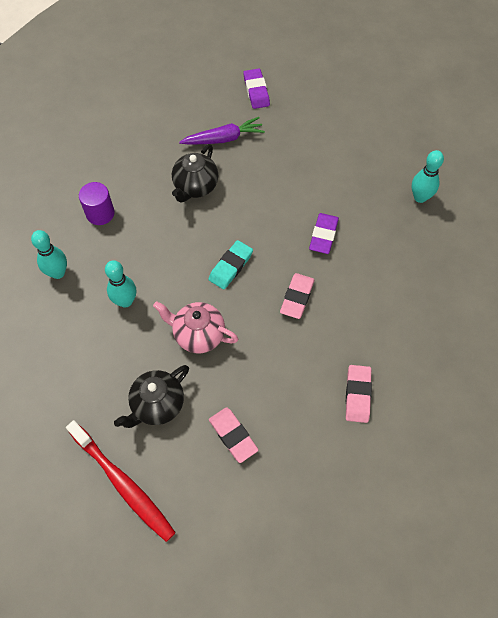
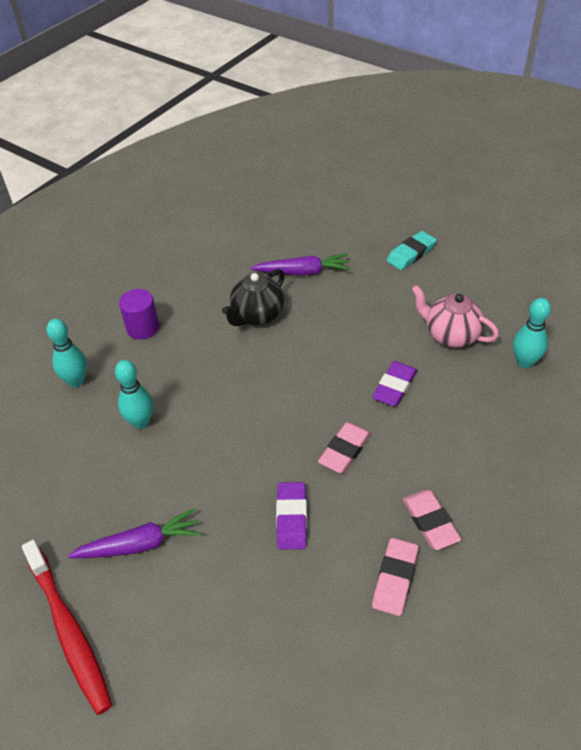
camera: 15 degrees right, 15 degrees down
(157, 405) = (140, 544): black teapot -> purple carrot
(198, 335) = (213, 472): pink teapot -> pink teapot (450, 335)
(231, 266) = (274, 404): turquoise eraser -> turquoise eraser (411, 253)
(233, 435) = (221, 599): pink eraser -> pink eraser (430, 522)
(256, 91) = (352, 231): purple eraser -> purple eraser (291, 518)

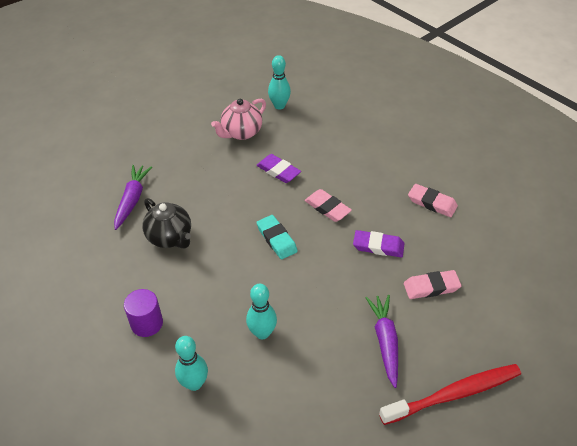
camera: 80 degrees left, 0 degrees up
(411, 253) = (146, 133): turquoise eraser -> turquoise eraser (276, 239)
(430, 522) = (394, 178): pink eraser -> pink eraser (431, 287)

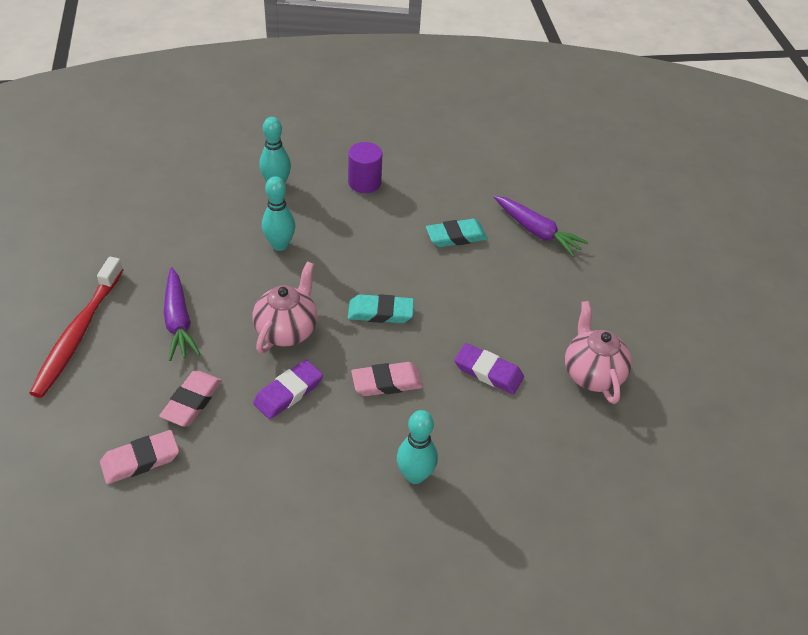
camera: 120 degrees right, 0 degrees up
(170, 237) = (456, 236): black teapot -> turquoise eraser
(278, 171) = (488, 372): purple eraser -> purple eraser turned 45 degrees clockwise
(279, 106) = (627, 447): turquoise bowling pin -> turquoise bowling pin (415, 475)
(335, 277) = (287, 330): none -> pink teapot
(385, 341) = (178, 321): purple carrot -> purple carrot turned 45 degrees clockwise
(432, 203) = (299, 497): pink eraser -> pink eraser (140, 460)

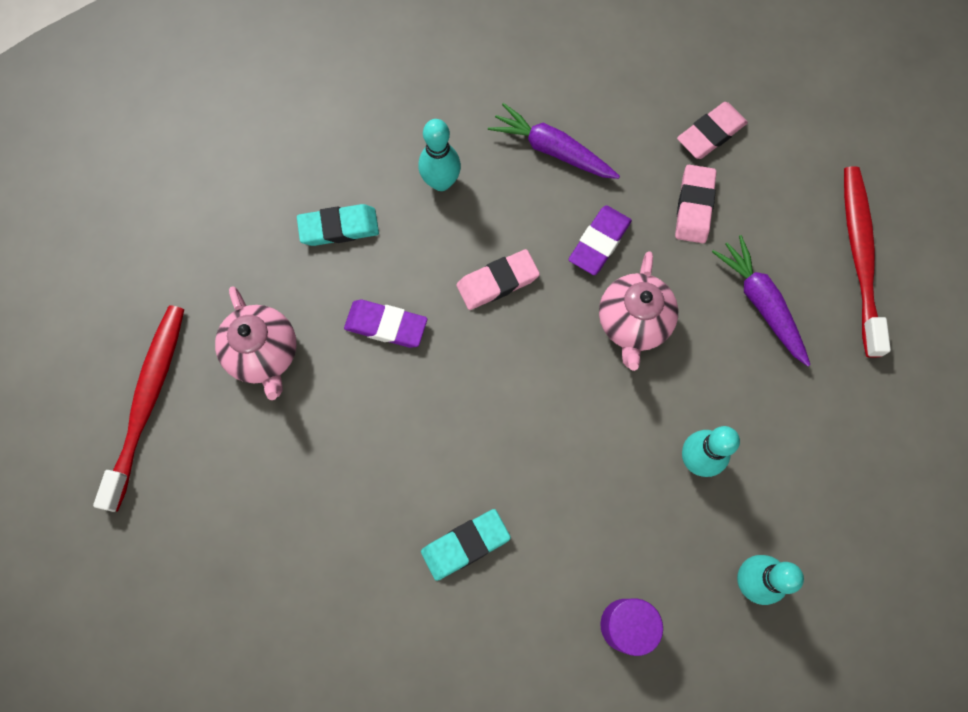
camera: 170 degrees right, 25 degrees up
(380, 312) = (532, 380): turquoise eraser -> turquoise eraser (339, 227)
(537, 231) = (351, 589): purple carrot -> purple carrot (552, 150)
(686, 362) = (148, 401): none -> red toothbrush

